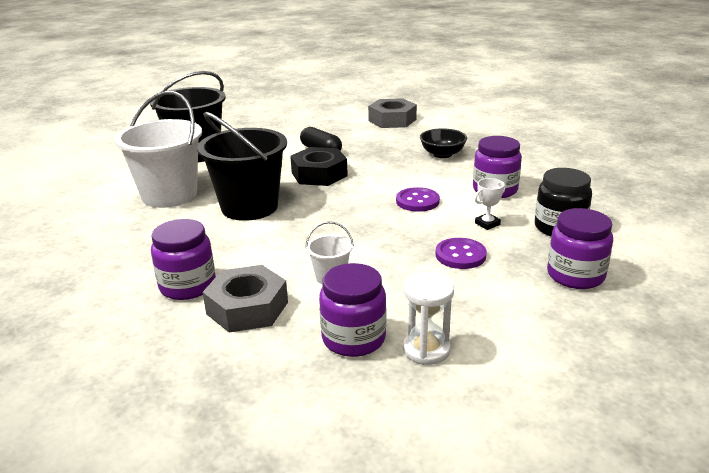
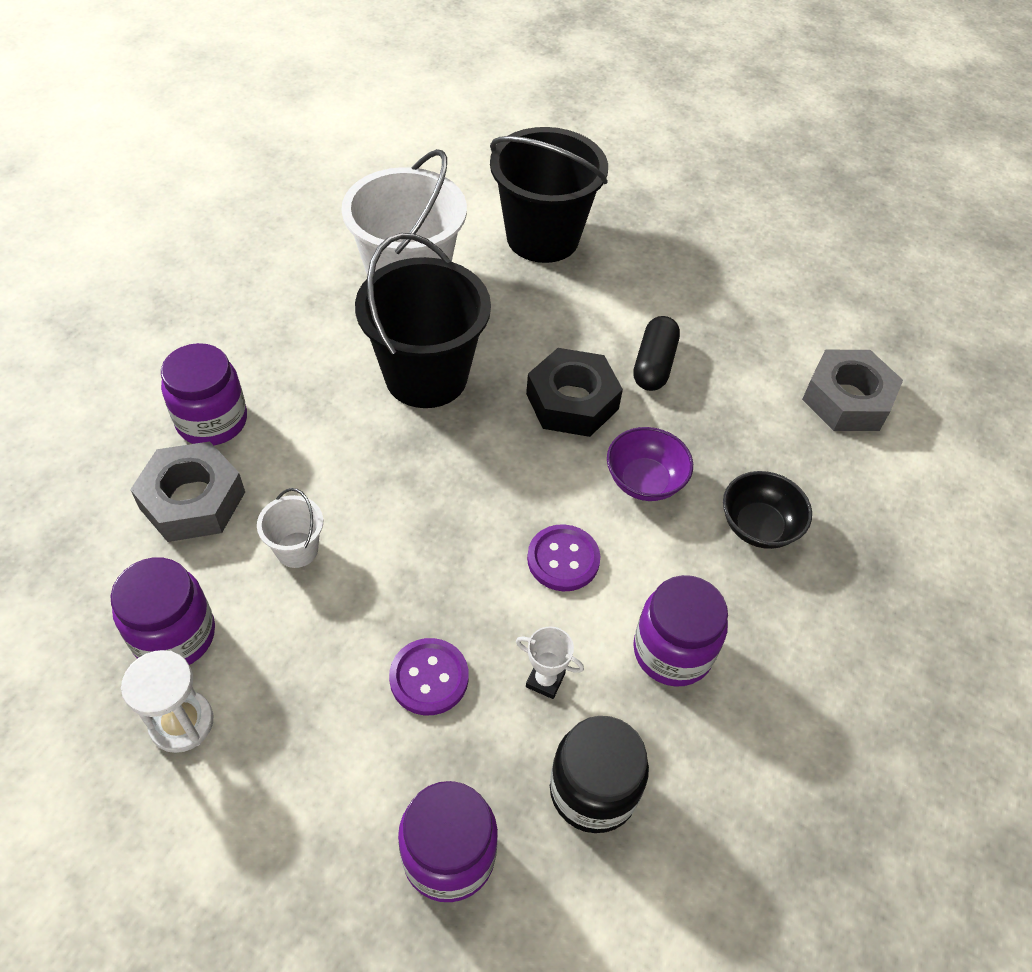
camera: 55 degrees right, 25 degrees up
(390, 170) = (644, 481): none -> purple bowl

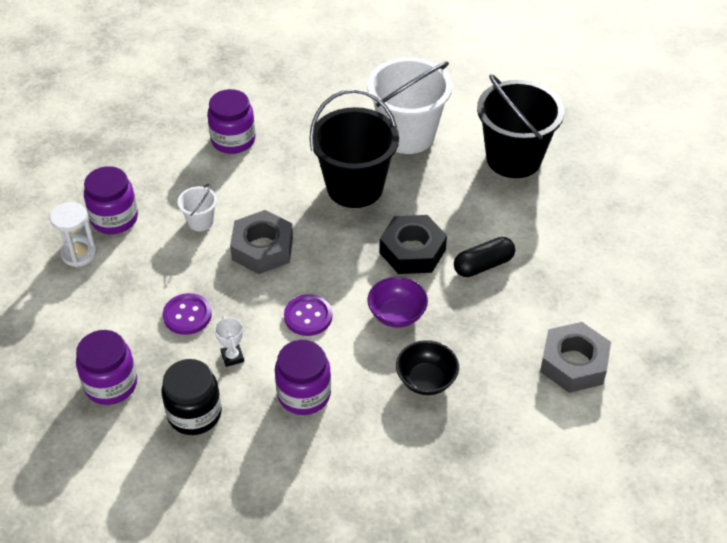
camera: 50 degrees right, 5 degrees down
(192, 500) = (185, 169): grey nut -> grey nut (262, 248)

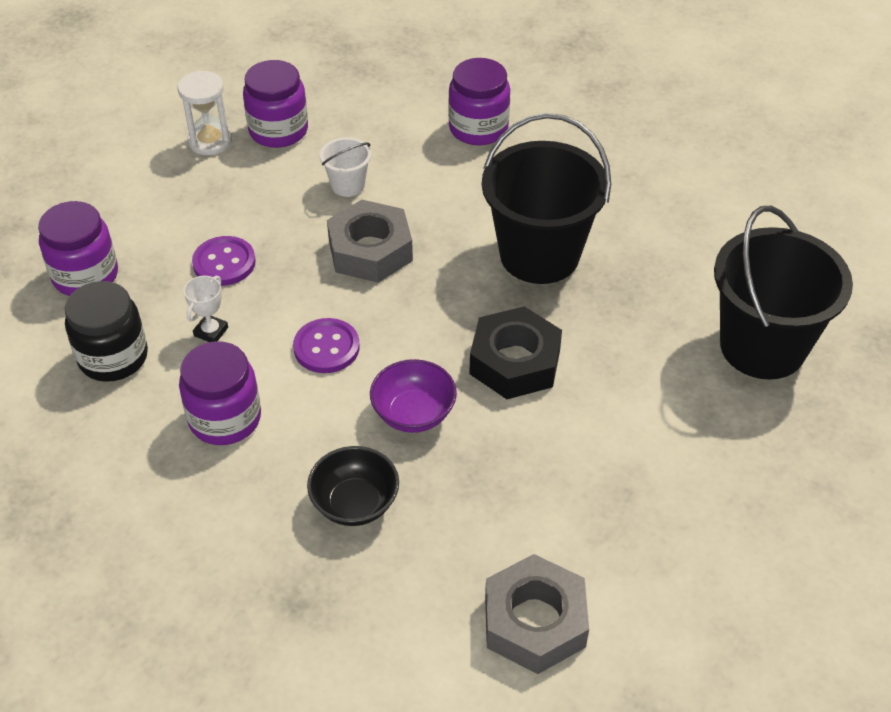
camera: 45 degrees right, 0 degrees up
(407, 135) = (668, 239): white bucket -> none
(483, 265) = (573, 434): black capsule -> none

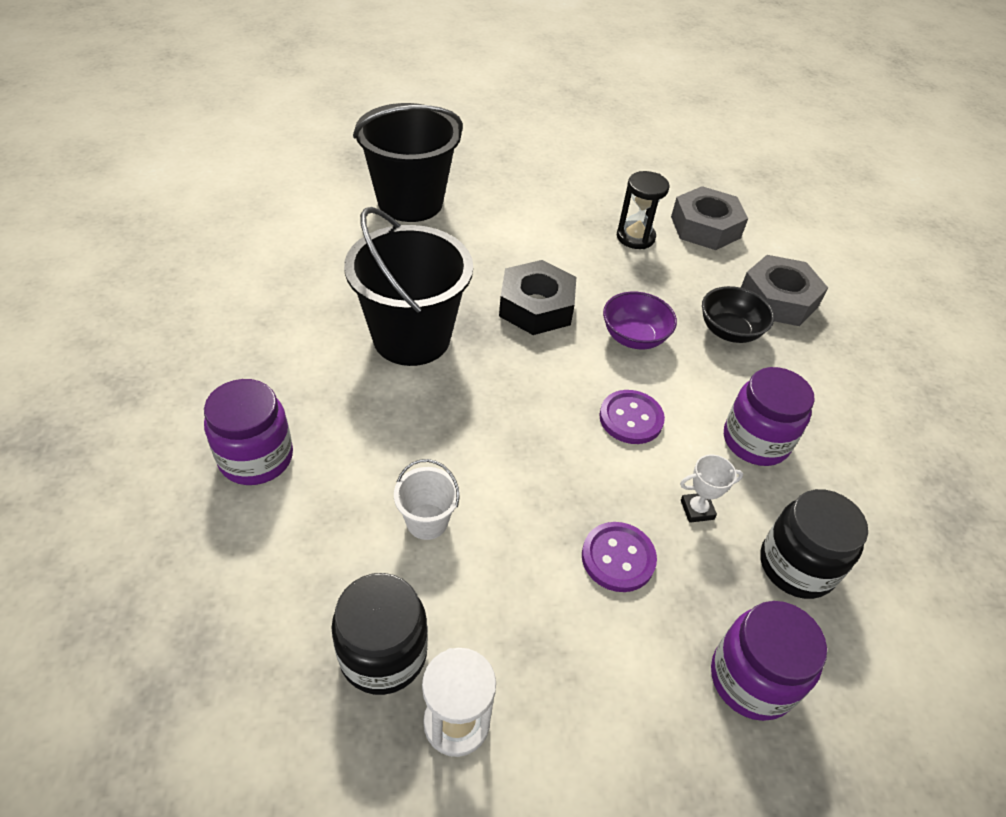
camera: 130 degrees left, 0 degrees up
(278, 130) = (383, 653): purple jar -> black jar
(370, 250) = (501, 450): grey nut -> grey nut (778, 299)
(565, 525) = (635, 237): none -> black hourglass

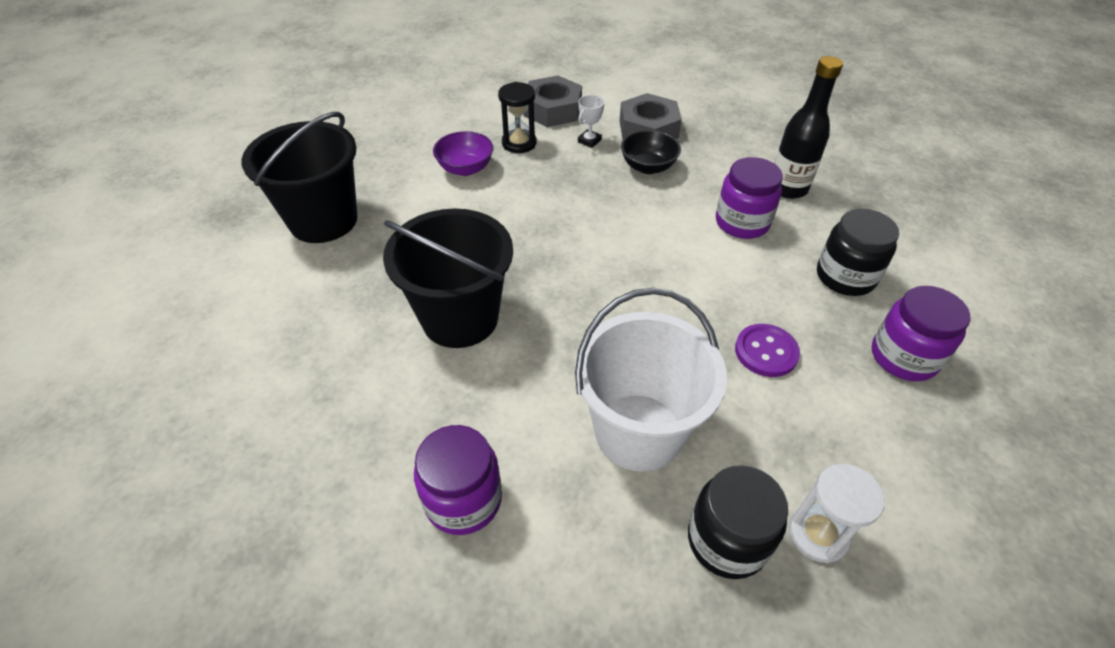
camera: 40 degrees left, 0 degrees up
(427, 521) = (638, 431): white bucket -> white bucket, size x2.26
(536, 306) = (516, 233): black nut -> none
(631, 418) = (665, 262): purple button -> none
(634, 337) = (601, 209): purple bowl -> purple bowl (465, 168)
(697, 509) = (765, 287): white trophy -> white trophy (589, 141)
(854, 447) = (788, 188): none -> black bottle

